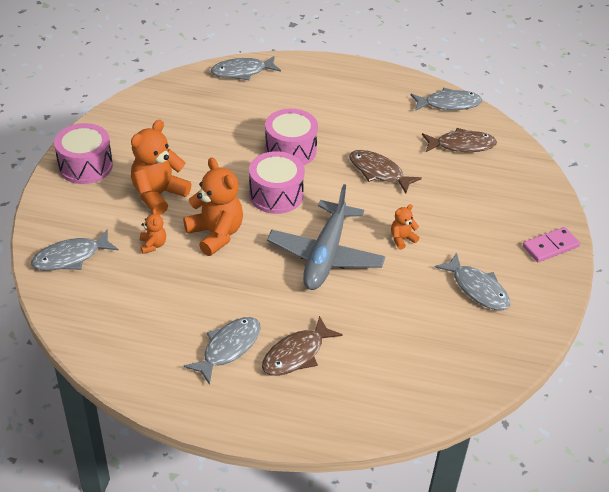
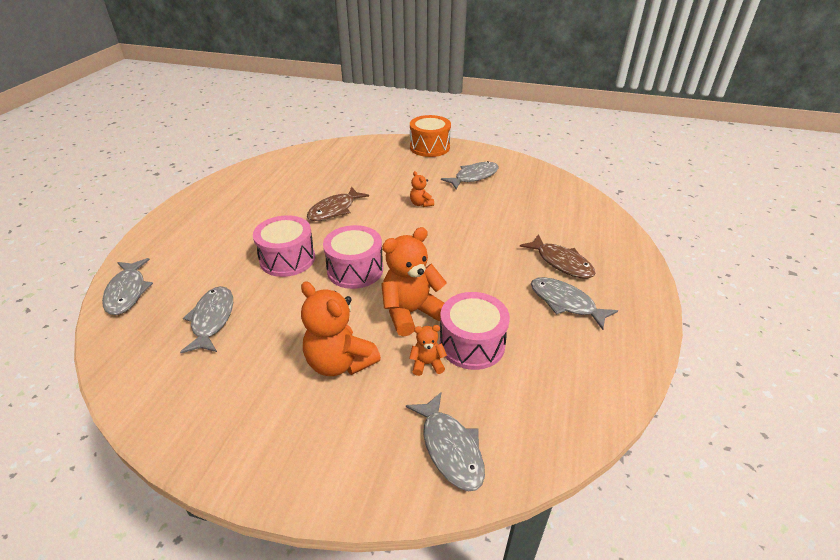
camera: 85 degrees left, 5 degrees down
(85, 166) = (262, 447): pink drum -> pink drum (472, 344)
(325, 255) = (441, 243): grey plane -> none
(449, 104) = (253, 171): grey fish -> grey fish (212, 319)
(461, 145) = (310, 169): brown fish -> none
(550, 246) = (429, 147): pink domino -> orange drum

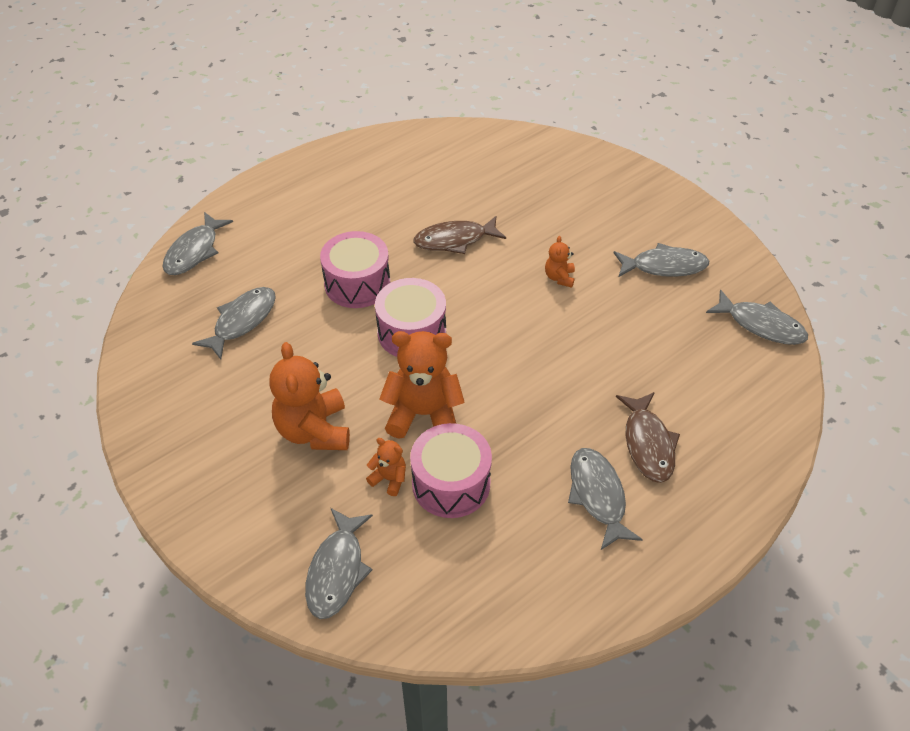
camera: 35 degrees right, 10 degrees up
(429, 147) = (651, 191): orange drum -> none
(551, 183) = (761, 325): none -> grey fish

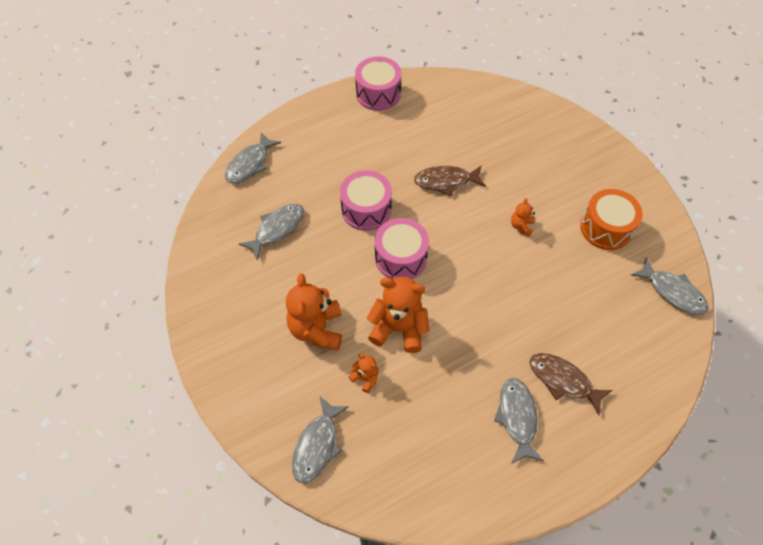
camera: 10 degrees right, 10 degrees up
(451, 483) = (410, 389): pink drum -> pink drum (378, 94)
(648, 444) = (563, 381): brown fish -> brown fish turned 120 degrees clockwise
(664, 266) = (605, 228): grey fish -> orange drum

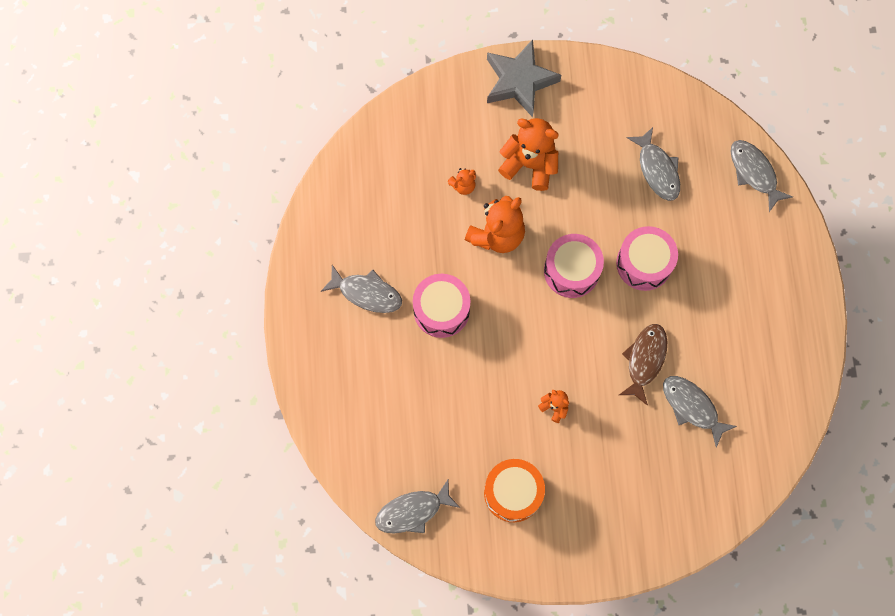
camera: 115 degrees right, 15 degrees up
(233, 373) = (519, 81): none -> grey star
(317, 445) = (423, 124): grey fish -> grey fish (692, 407)
(378, 94) = (803, 347): pink drum -> pink drum (441, 310)
(563, 381) = (378, 351): brown fish -> none

